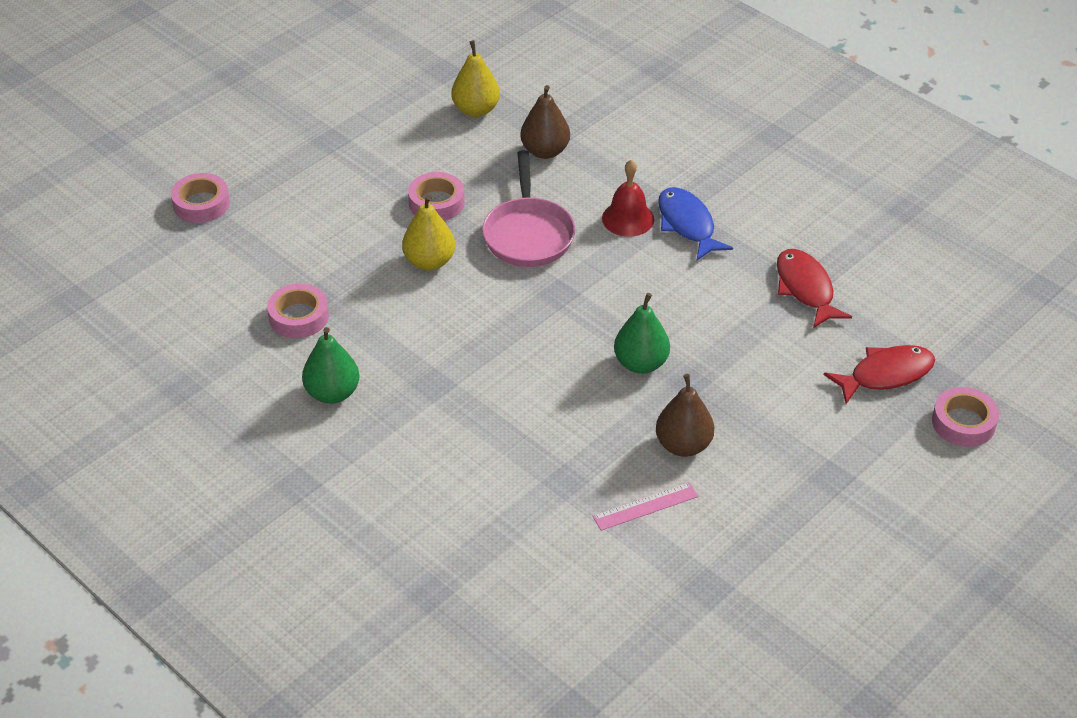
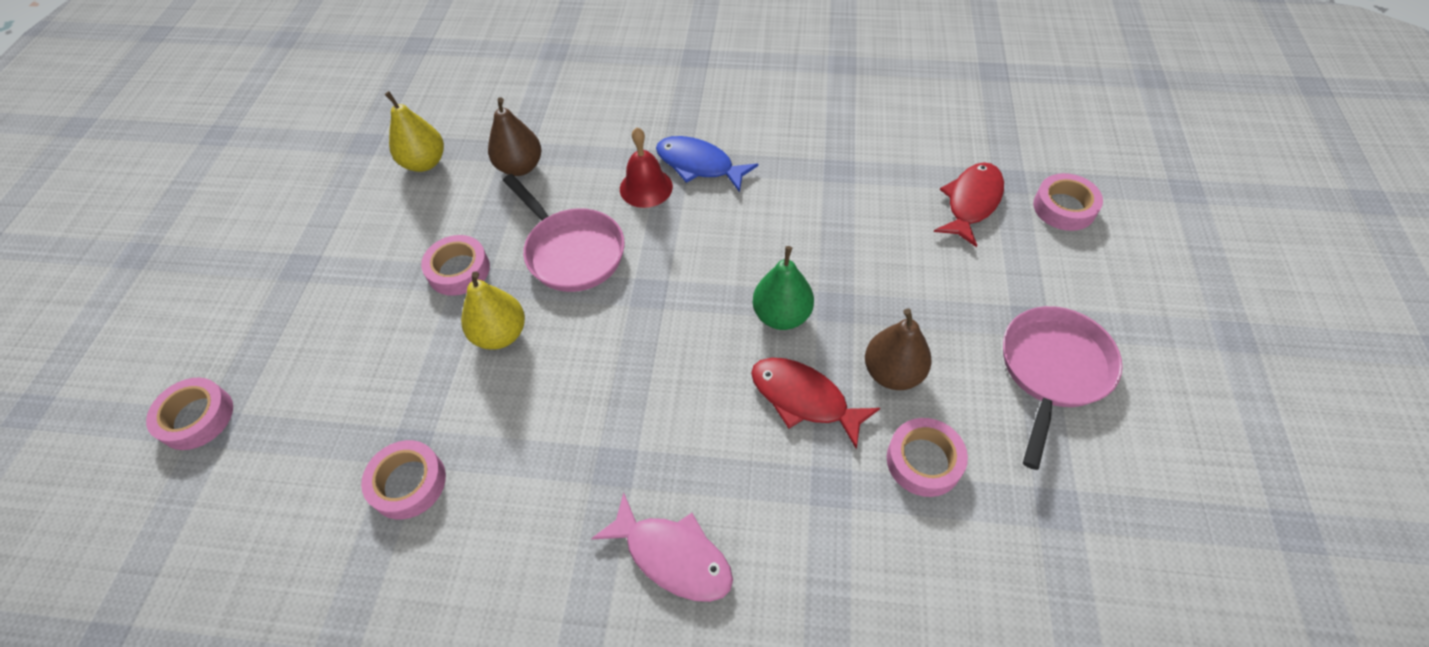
camera: 35 degrees left, 10 degrees up
(332, 393) = (516, 552): green pear -> none
(425, 453) = (673, 556): none -> pink fish
(645, 506) = (924, 461): pink ruler -> pink tape
(805, 288) = (841, 166): red fish -> red fish (804, 399)
(807, 515) = (1052, 371): none -> pink pan

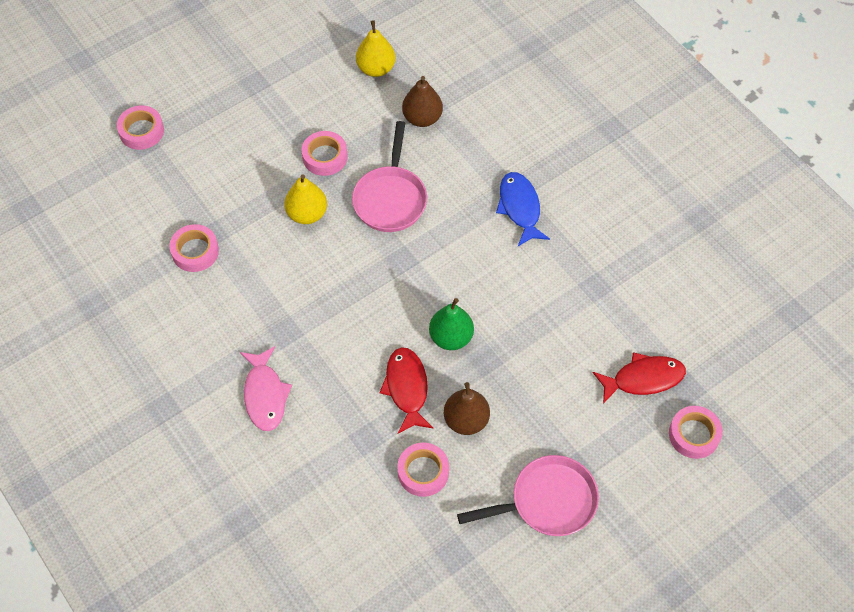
camera: 45 degrees right, 5 degrees up
(646, 187) = (473, 195): red bell -> none

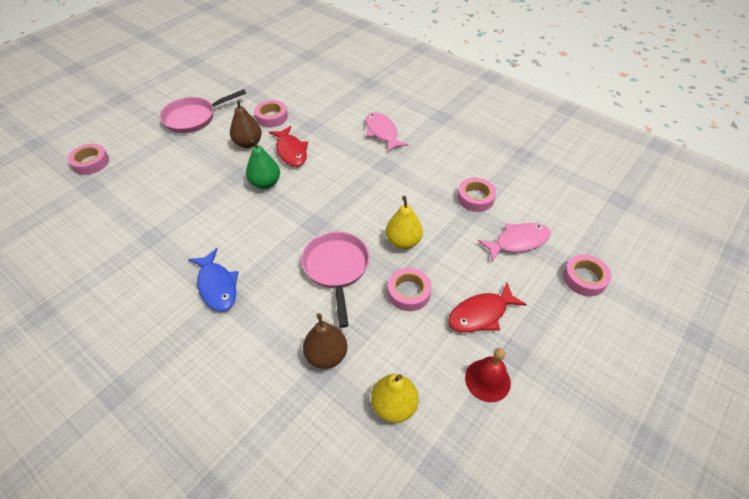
camera: 165 degrees right, 10 degrees down
(181, 185) = (518, 242): none -> pink fish
(289, 69) = (487, 380): none -> red bell
(643, 379) = (121, 185): red fish -> red fish (481, 314)

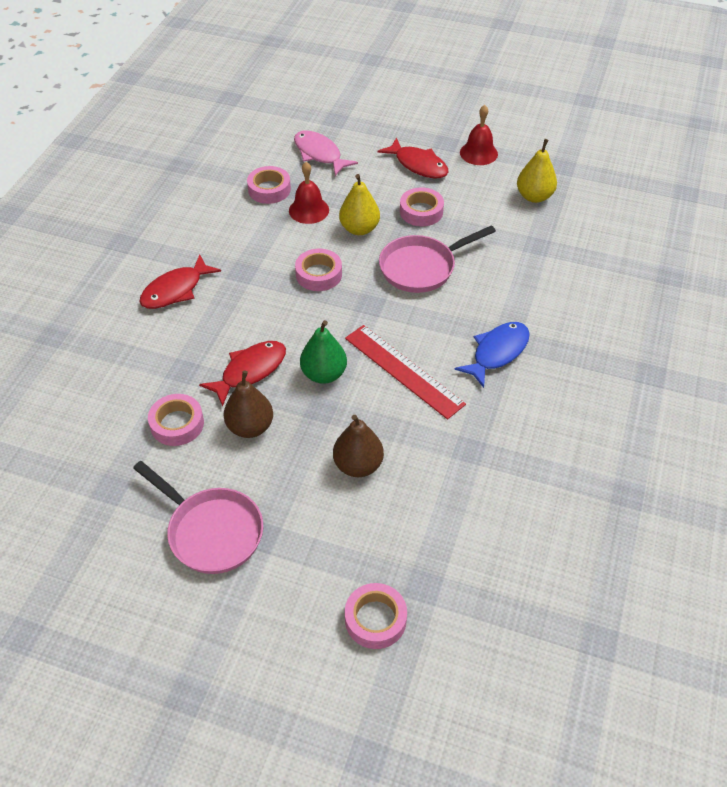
camera: 110 degrees left, 0 degrees up
(240, 224) = (404, 370): none -> red ruler
(326, 355) = (518, 246): brown pear -> brown pear (358, 465)
(382, 132) = (176, 290): pink fish -> red fish
(440, 216) = (309, 210): none -> red bell
(584, 278) = (344, 113): pink tape -> pink tape (319, 274)

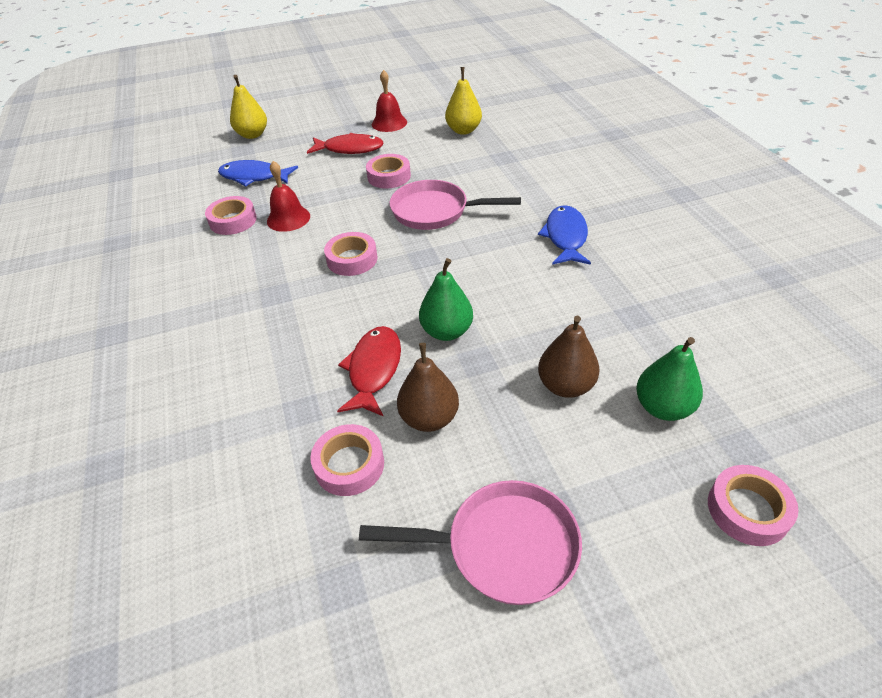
camera: 35 degrees left, 5 degrees down
(176, 290) = (218, 344): red fish -> none
(319, 154) = (254, 177): pink fish -> blue fish
(359, 229) = (350, 210): yellow pear -> yellow pear (252, 135)
(404, 370) = (511, 289): red ruler -> none
(404, 524) = (663, 407): none -> green pear
(422, 267) = (435, 211): pink pan -> pink pan turned 75 degrees clockwise

